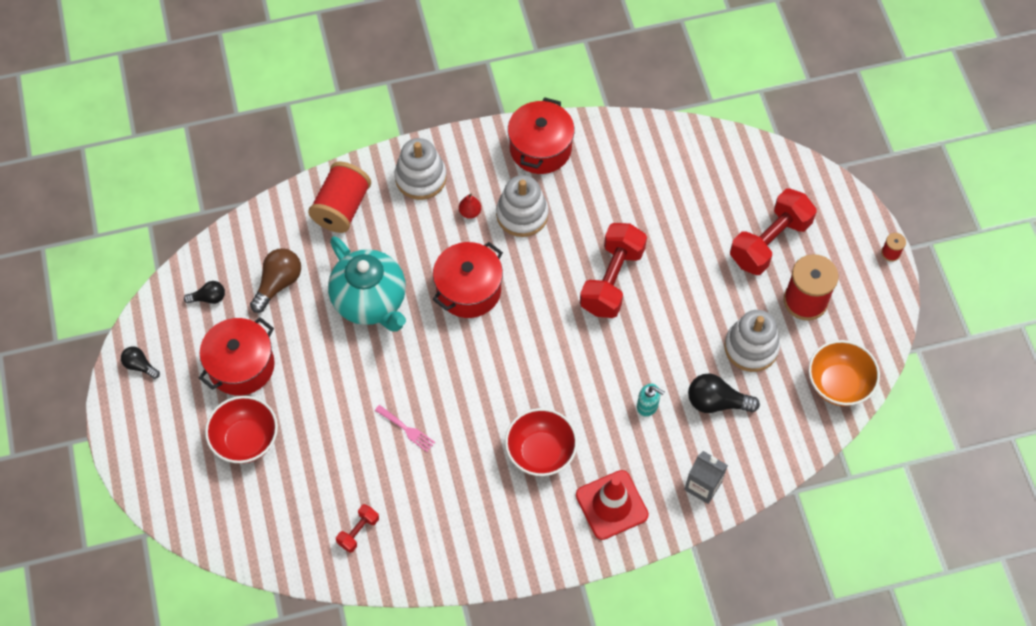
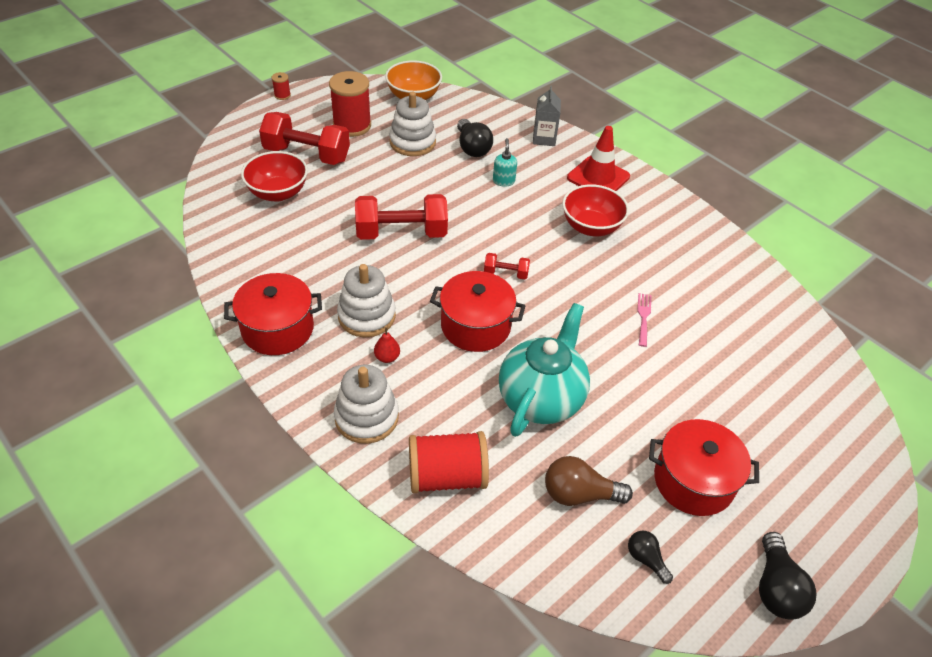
camera: 120 degrees left, 15 degrees down
(140, 366) = (776, 588): black light bulb -> black light bulb, size x1.67
(246, 440) = (759, 436): red bowl -> red bowl (278, 193)
(358, 531) = (755, 313): red dumbbell -> red dumbbell (506, 273)

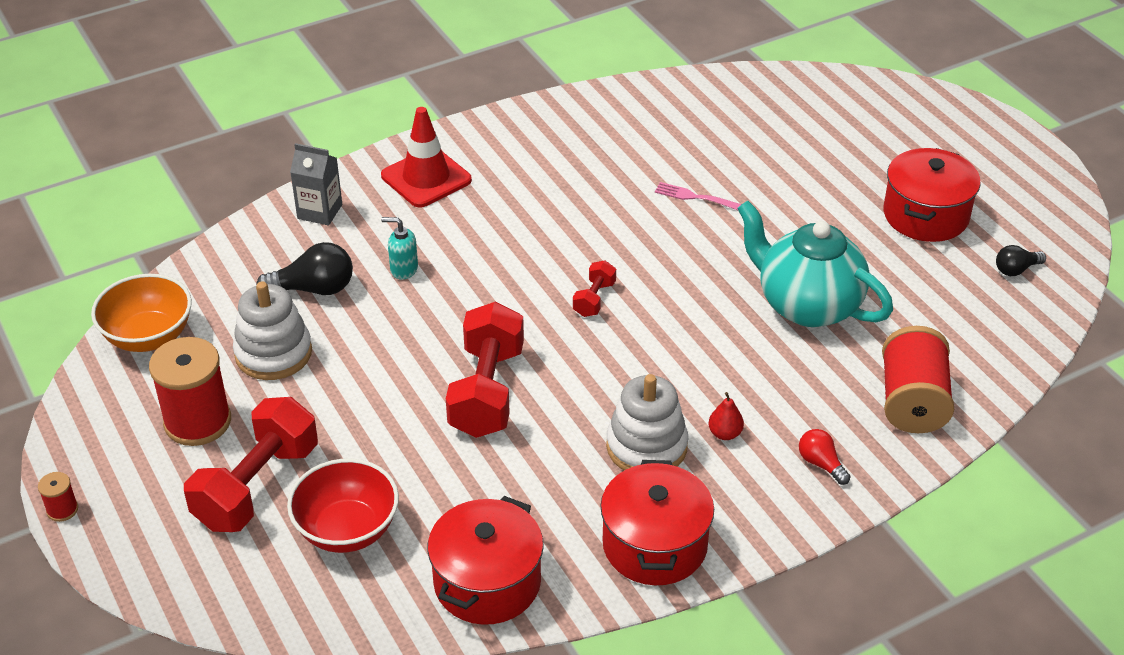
camera: 75 degrees left, 5 degrees down
(366, 417) = (821, 464): white stacking toy -> red light bulb
(475, 326) = (683, 342): red pot -> red pot (487, 582)
(579, 494) = (939, 300): brown light bulb -> none
(591, 227) = (525, 205): red bowl -> none
(776, 588) = (1044, 194): black light bulb -> none

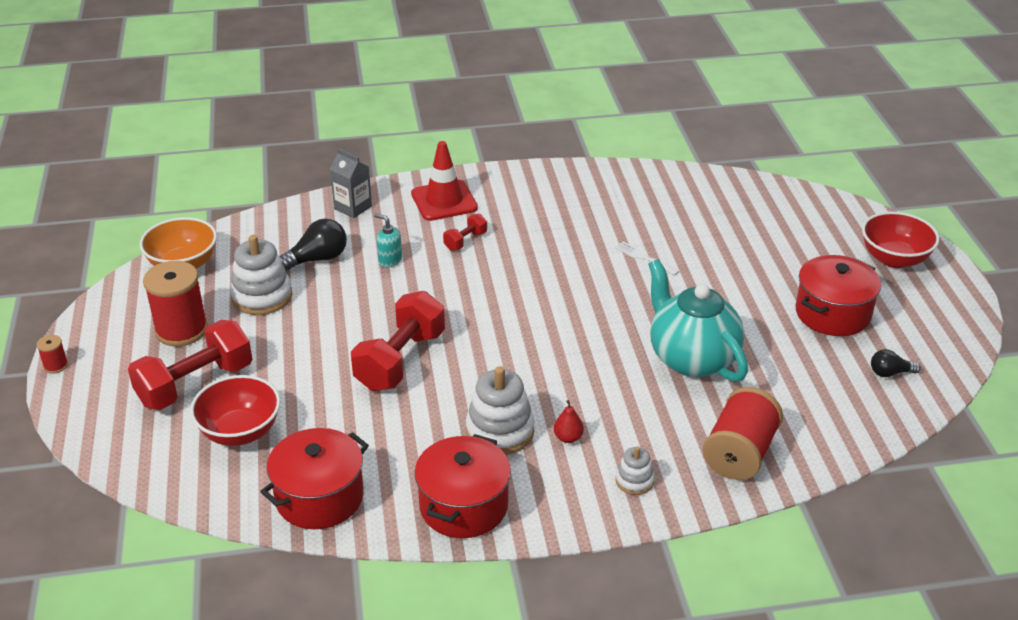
camera: 20 degrees right, 5 degrees down
(314, 289) = (317, 259): black light bulb -> black light bulb turned 45 degrees counterclockwise
(594, 299) = (521, 314): red dumbbell -> red dumbbell (465, 241)
(693, 197) = (643, 258): pink fork -> white fork
(821, 464) = (634, 481): red light bulb -> white stacking toy
(956, 136) = (894, 259): none -> red bowl

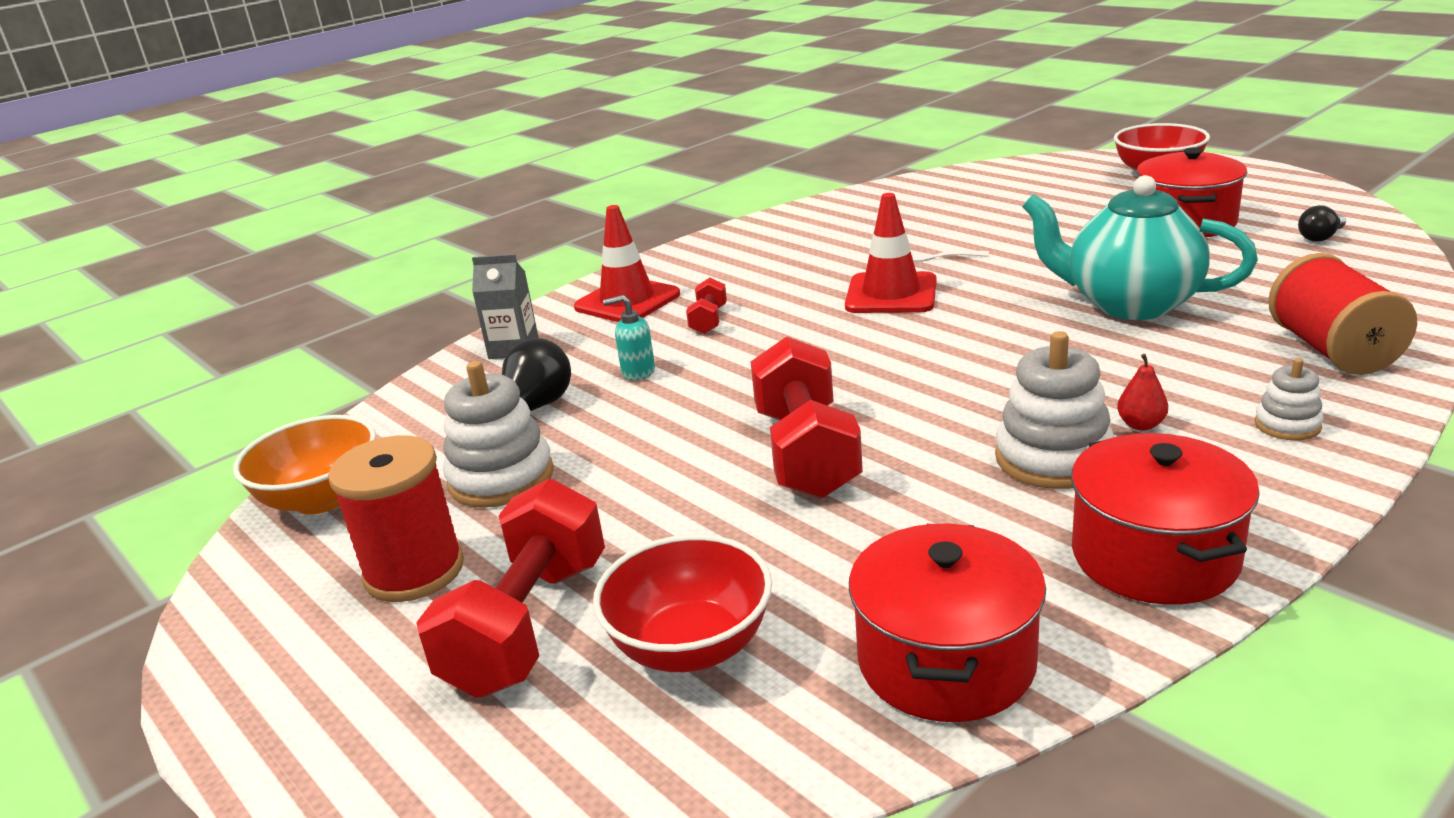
camera: 30 degrees left, 10 degrees down
(56, 365) = (215, 730): red spool -> none
(581, 275) = (891, 294): none -> red traffic cone

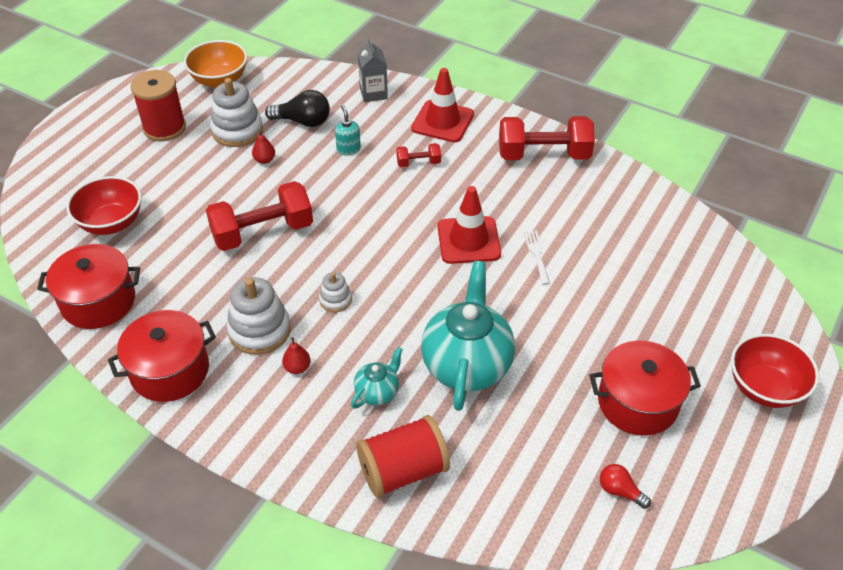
camera: 70 degrees right, 20 degrees up
(529, 625) = (127, 172): red dumbbell -> red dumbbell (543, 155)
(609, 449) = (264, 160): none -> red pear
(1187, 363) = (377, 392): none -> turquoise teapot
(1287, 425) = (299, 435): white stacking toy -> white stacking toy (335, 300)
(1320, 237) = (620, 491): black light bulb -> red light bulb

